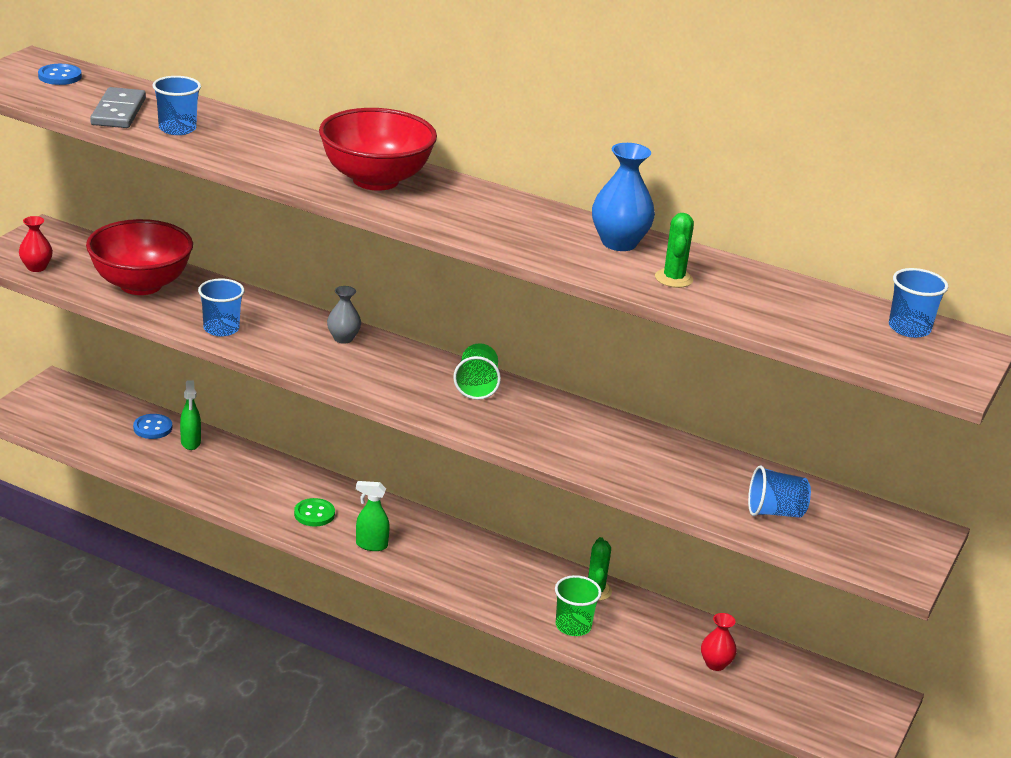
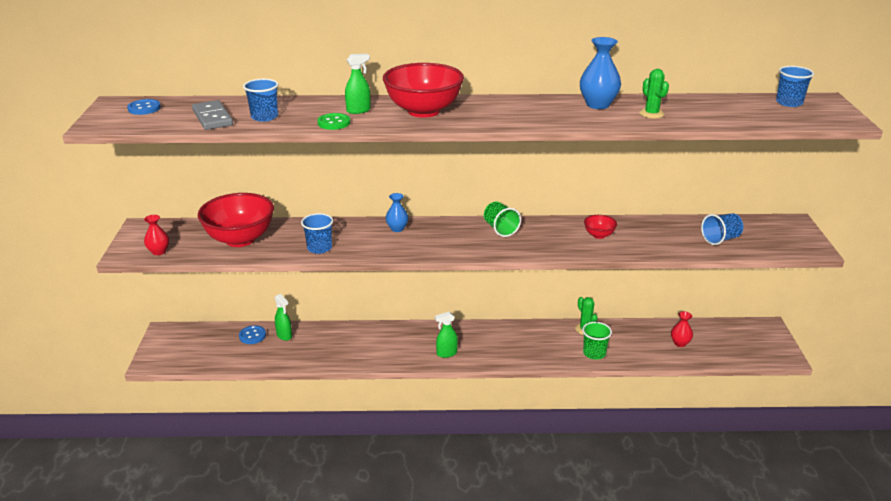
camera: 25 degrees left, 0 degrees up
(297, 155) = (358, 110): none -> green spray bottle
(314, 514) = (397, 348): green button -> green button (334, 123)
(343, 338) = (397, 229): grey vase -> blue vase
(603, 443) = (599, 235): none -> red bowl

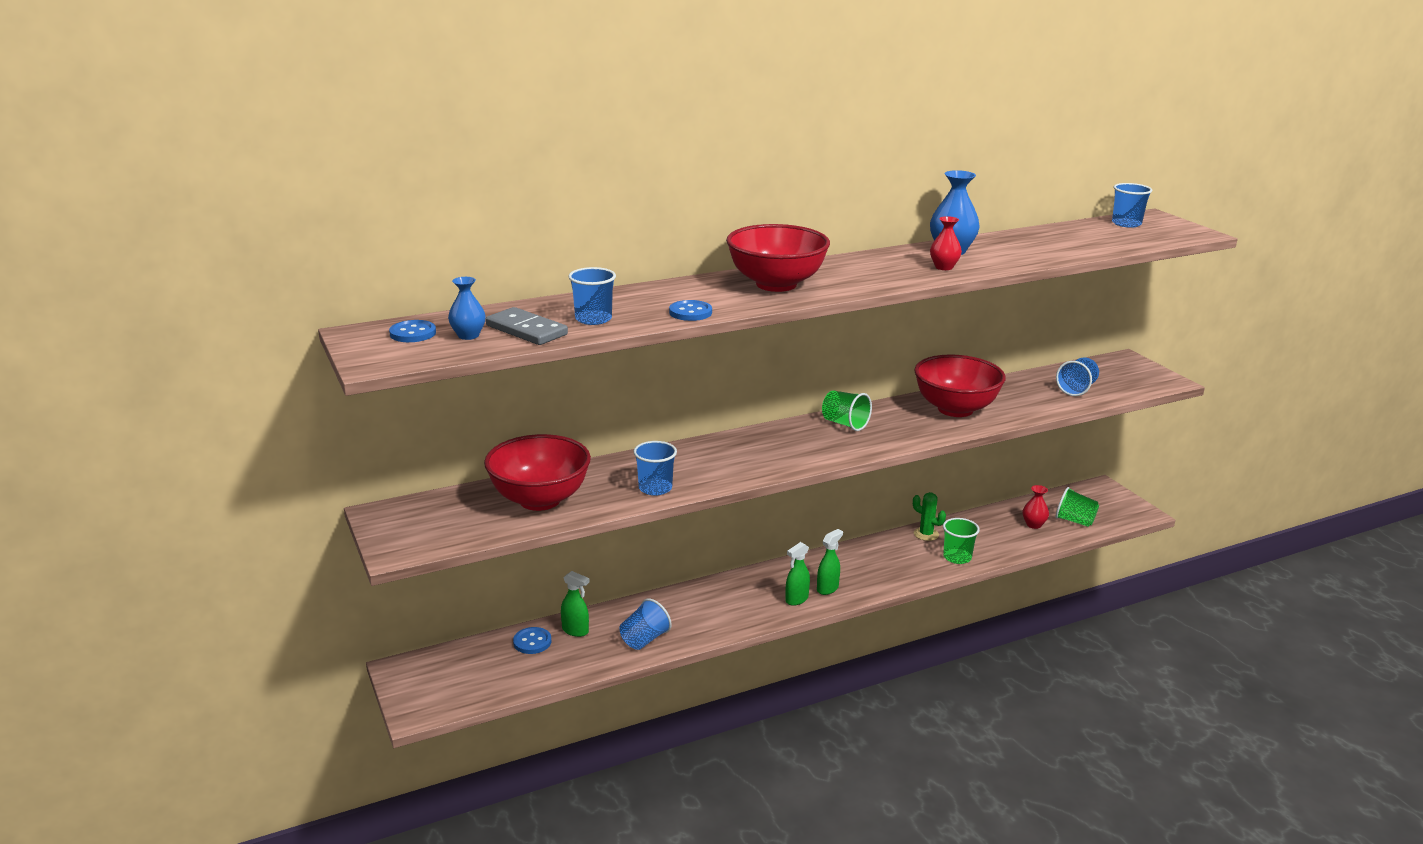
camera: 25 degrees left, 5 degrees down
(159, 251) = (443, 538): red vase -> red vase (944, 267)
(321, 354) = (644, 640): none -> blue cup
(334, 123) = (690, 312): green button -> blue button
(358, 110) = (699, 295): green spray bottle -> green spray bottle (827, 588)
(397, 229) = (726, 447): blue vase -> blue vase (468, 335)
(599, 235) = (955, 409): red bowl -> red bowl, size x2.24
(651, 114) = (1016, 252): green cactus -> none
(718, 348) = (1074, 521): none -> green cup

